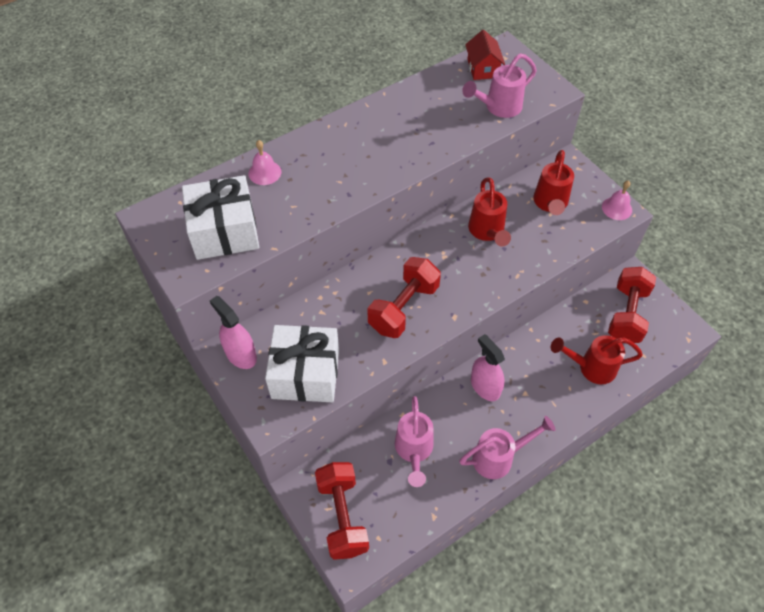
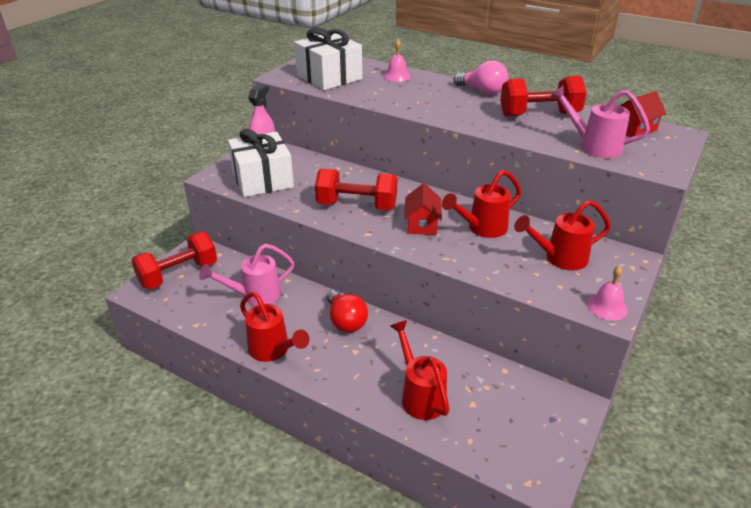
camera: 65 degrees right, 20 degrees down
(348, 124) = (482, 91): none -> pink light bulb
(460, 270) = (422, 224): none -> red house
(485, 386) = (345, 321): pink spray bottle -> red light bulb
(499, 457) = (273, 351): pink watering can -> red watering can
(627, 314) = (516, 411): red dumbbell -> red dumbbell (539, 114)

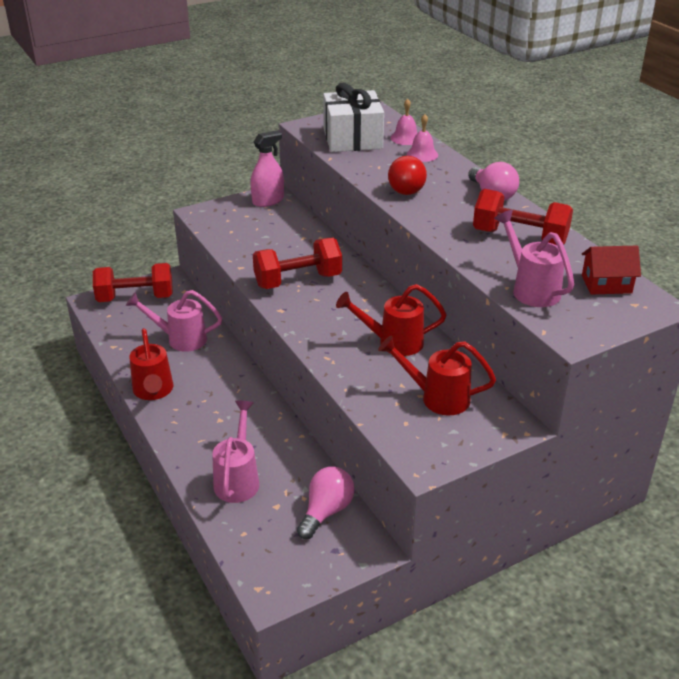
camera: 30 degrees right, 0 degrees up
(262, 180) = (239, 228): white gift -> none
(345, 321) = (235, 391): red light bulb -> red light bulb (406, 188)
(357, 206) = (298, 281): red dumbbell -> red dumbbell turned 60 degrees counterclockwise
(419, 395) = (238, 478): red watering can -> pink watering can
(422, 224) = (339, 318): red house -> none
(514, 390) = (326, 511): none -> pink light bulb
(607, 307) = (428, 458): pink bell -> pink bell (405, 138)

